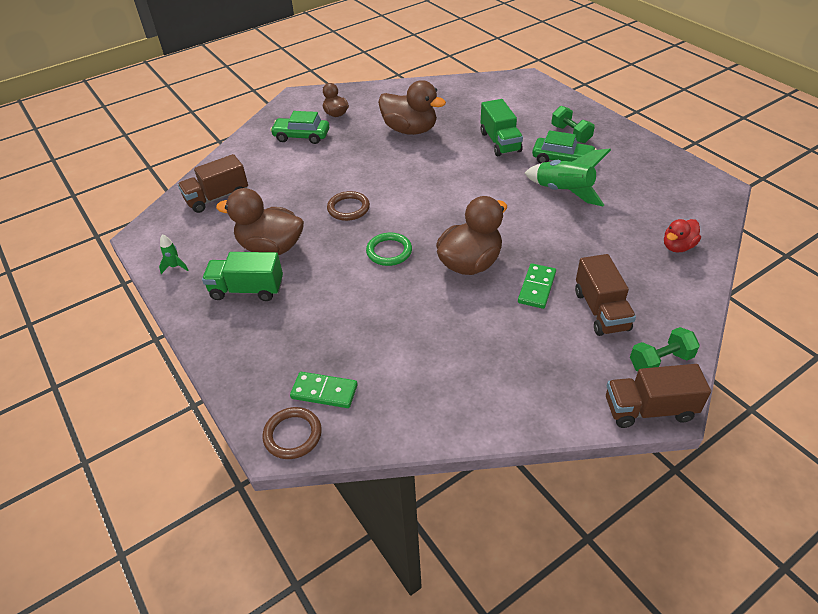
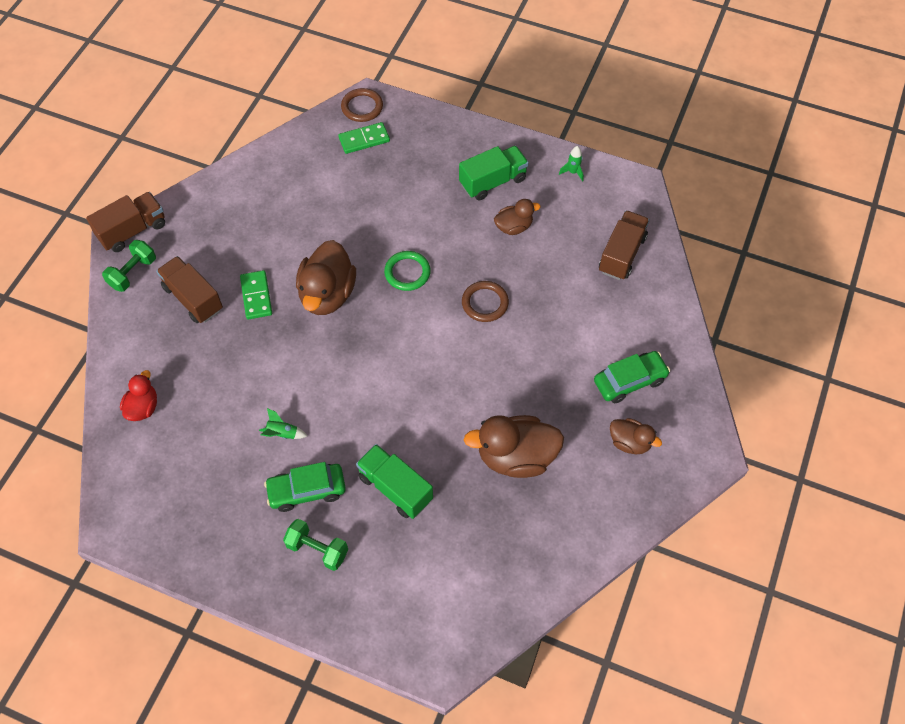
camera: 145 degrees right, 15 degrees up
(271, 247) = (514, 227): brown duck -> brown duck, size x0.55
(564, 192) = (282, 433): green rocket -> green rocket, size x0.46

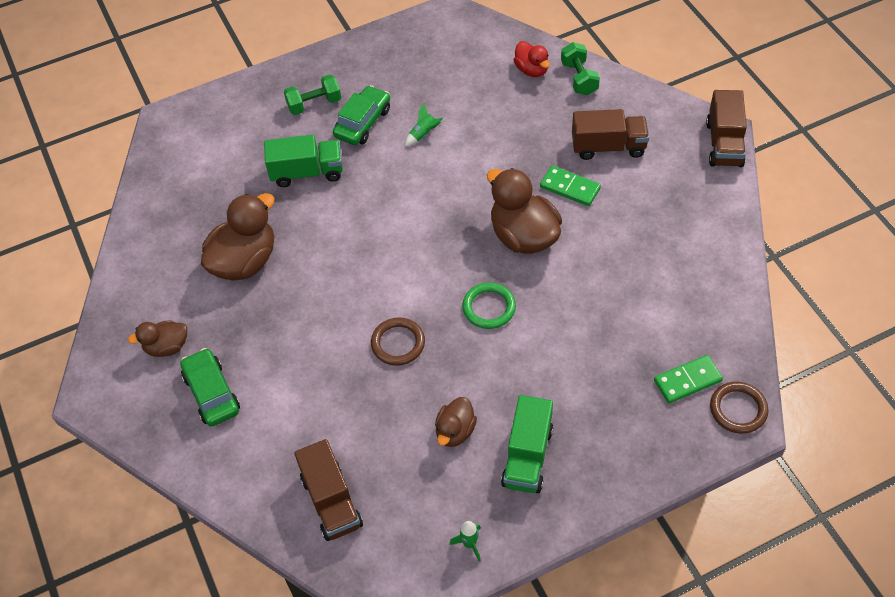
camera: 135 degrees right, 5 degrees down
(133, 273) = (674, 122): green dumbbell -> green dumbbell (579, 78)
(364, 140) = (687, 380): green domino -> green domino turned 45 degrees clockwise
(629, 381) = (212, 393): green car -> green car turned 135 degrees clockwise

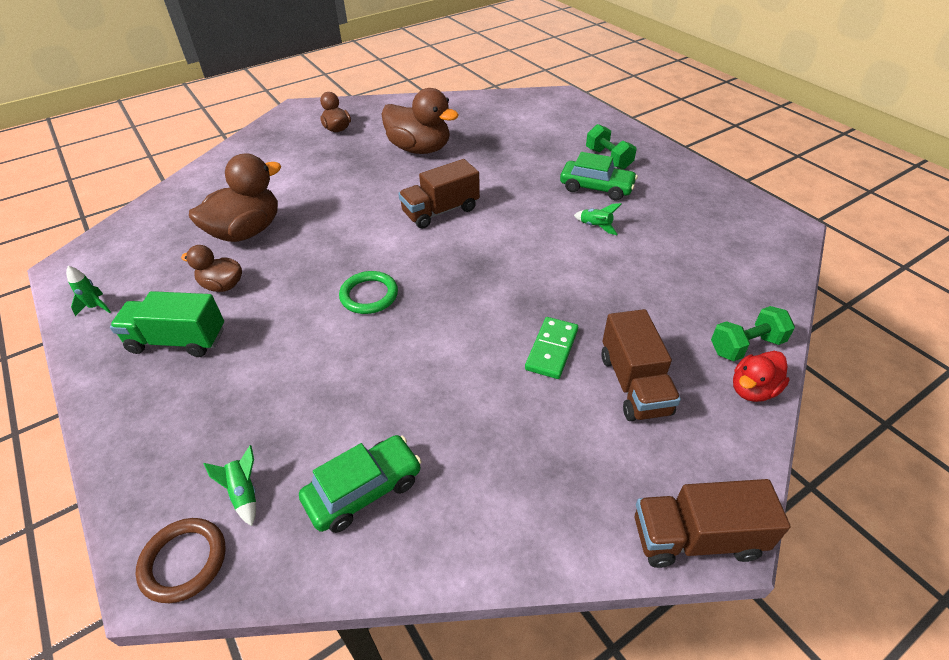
camera: 80 degrees right, 10 degrees down
(212, 393) = (291, 153): green car -> green car (364, 490)
(307, 172) = (524, 165): green truck -> none
(331, 501) = (173, 221): brown truck -> brown truck (440, 211)
(398, 343) = (329, 239): brown ring -> none
(523, 236) = (469, 314): brown duck -> brown duck (246, 231)
(531, 70) = (736, 300): red duck -> red duck (752, 389)
(687, 380) = (244, 493): green domino -> green rocket

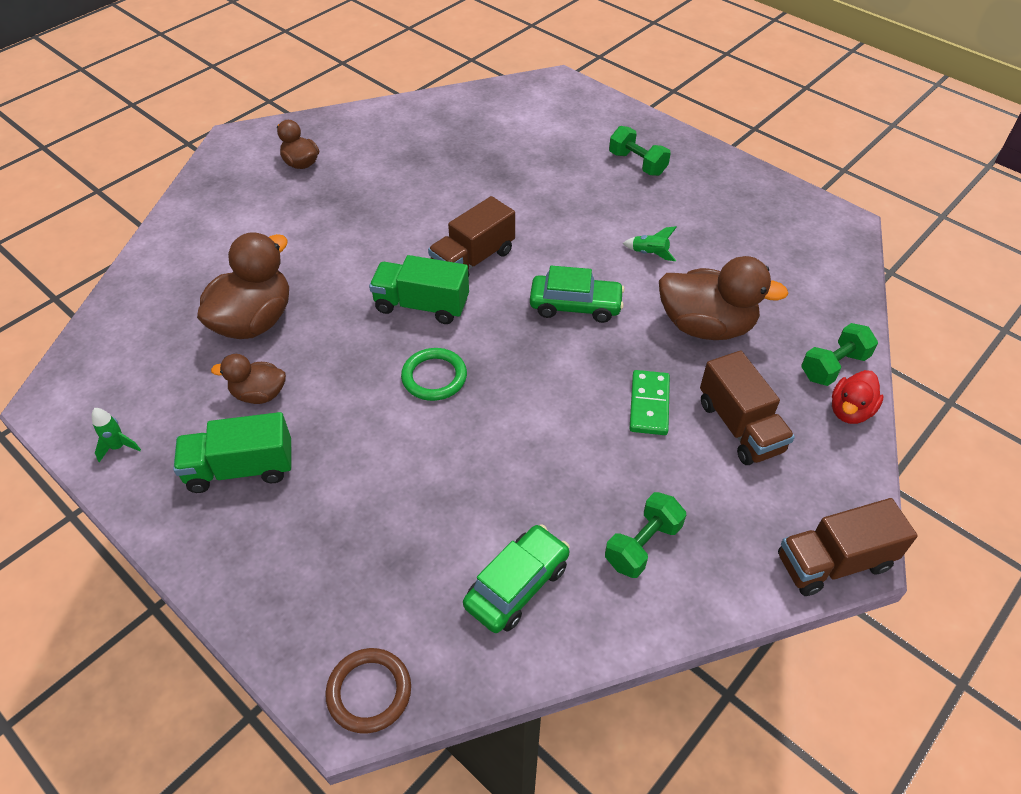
camera: 15 degrees left, 5 degrees up
(244, 493) = (397, 614): green rocket -> none
(383, 239) = (421, 305): none -> green truck
(420, 149) = (416, 179): brown duck -> brown duck (706, 326)
(499, 477) = (642, 545): none -> green dumbbell
(596, 188) = (635, 204): green car -> green car (575, 306)

